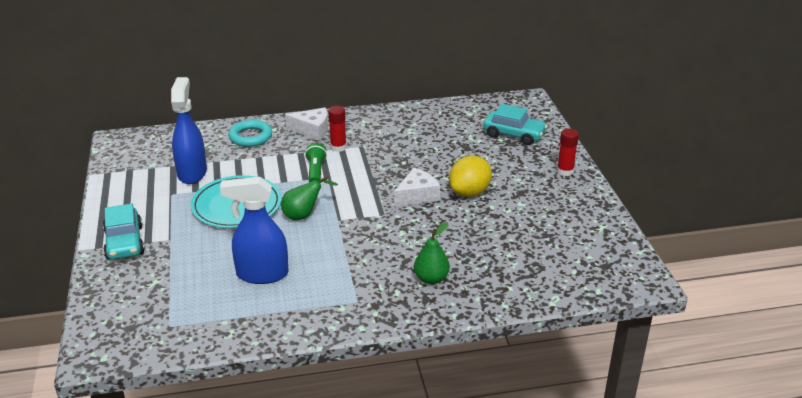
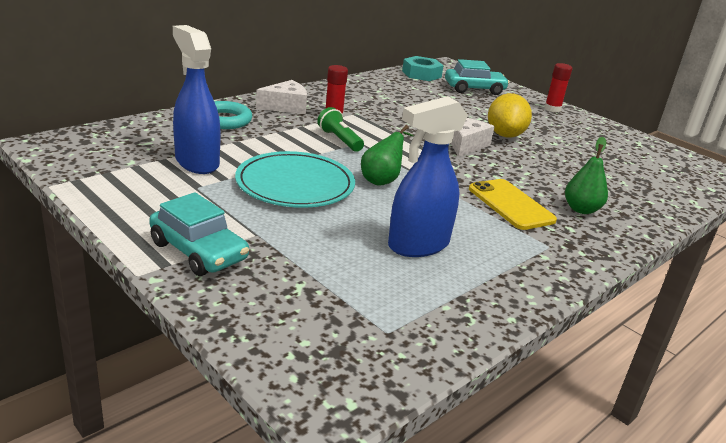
camera: 35 degrees left, 5 degrees down
(376, 260) = (510, 204): none -> yellow phone
(482, 109) = (421, 74): none -> turquoise nut

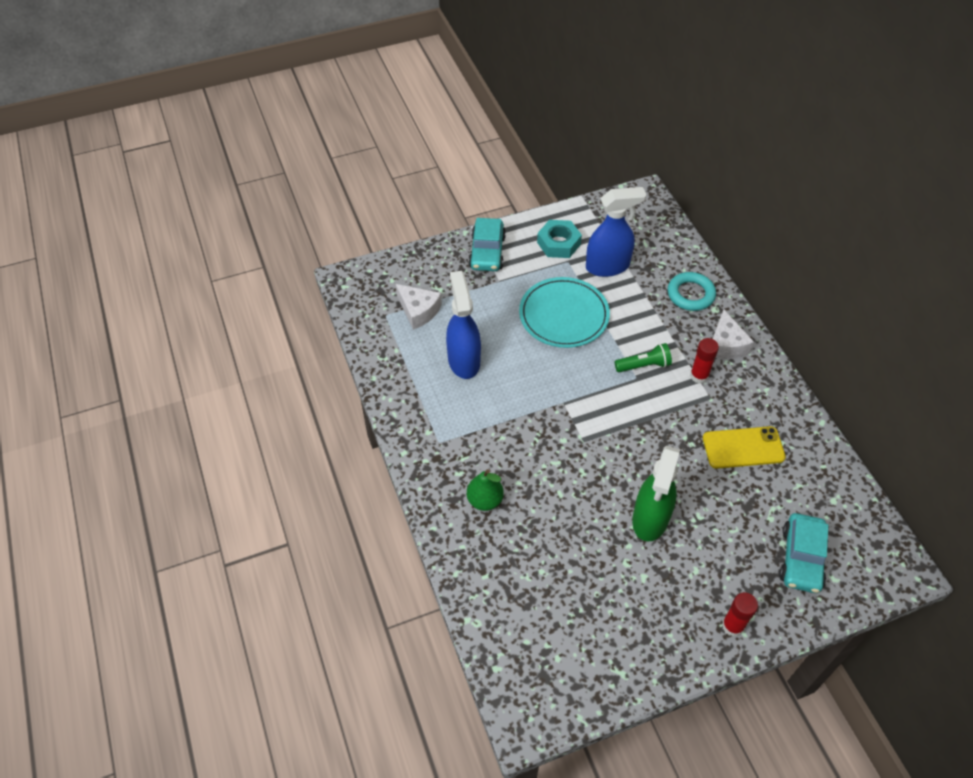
camera: 115 degrees right, 25 degrees up
(198, 251) = (487, 252): turquoise car -> turquoise car turned 60 degrees counterclockwise
(382, 180) = (562, 372): green pear -> none
(421, 74) = (853, 515): turquoise nut -> turquoise nut (558, 243)
(465, 144) = (627, 467): white cheese -> white cheese (418, 311)
(505, 135) = (650, 519): yellow lemon -> green spray bottle
(510, 204) = (504, 447): yellow phone -> yellow phone (743, 448)

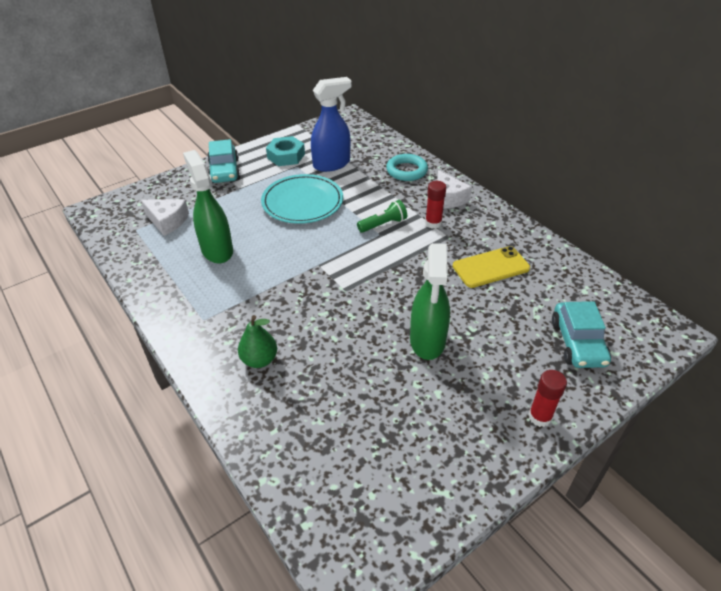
camera: 15 degrees left, 10 degrees down
(464, 360) = (217, 250): blue spray bottle -> green spray bottle

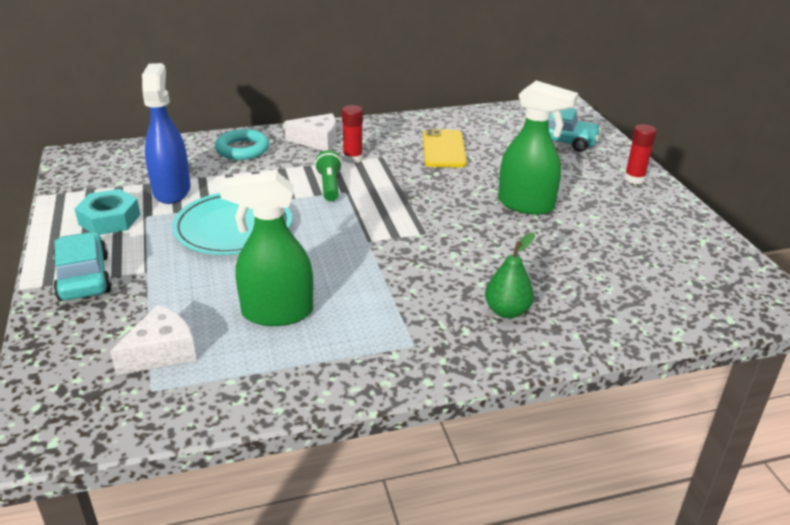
camera: 70 degrees left, 10 degrees down
(224, 171) = (84, 277): turquoise car -> turquoise car turned 120 degrees counterclockwise

